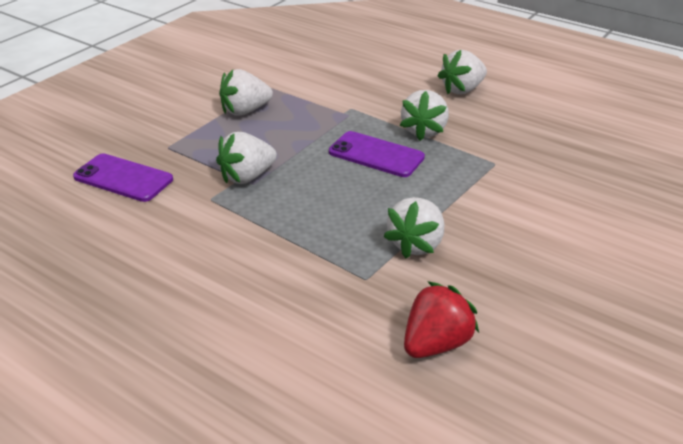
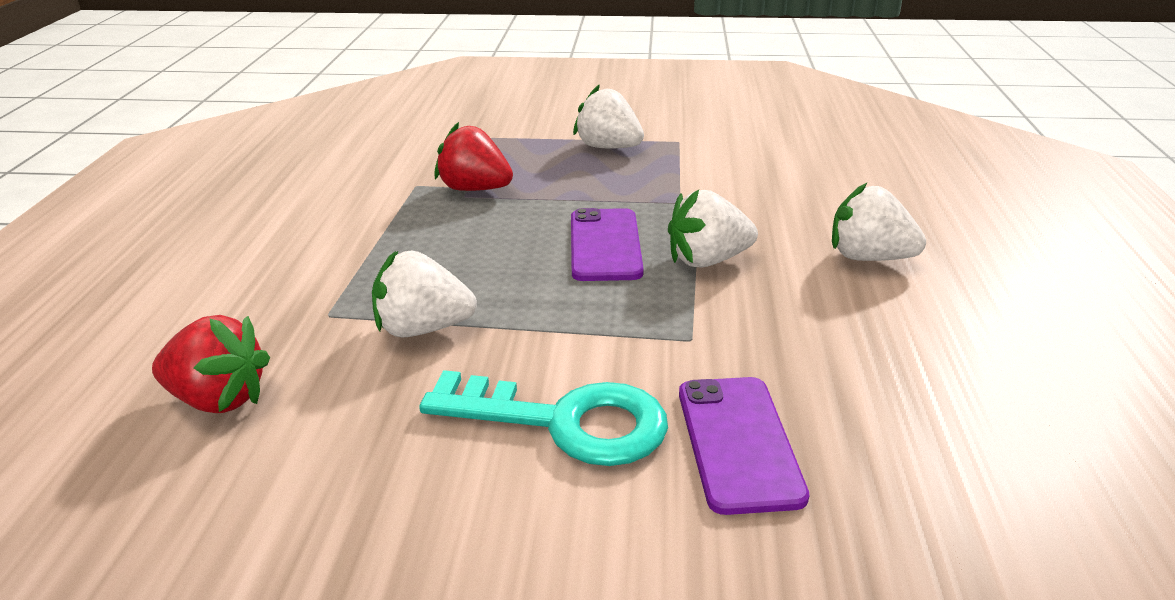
camera: 60 degrees right, 5 degrees down
(123, 178) = (414, 138): purple phone -> purple phone (738, 443)
(247, 177) = (475, 189): white strawberry -> red strawberry
(542, 223) = (564, 422): none -> turquoise key

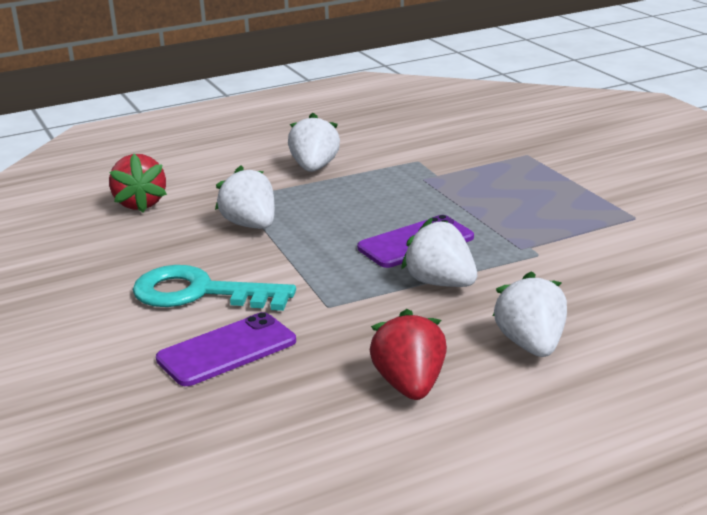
camera: 60 degrees right, 5 degrees down
(475, 189) = (437, 178): red strawberry -> red strawberry (410, 385)
(564, 422) = (200, 293): turquoise key -> turquoise key turned 120 degrees clockwise
(608, 147) = (577, 196): white strawberry -> white strawberry (314, 168)

